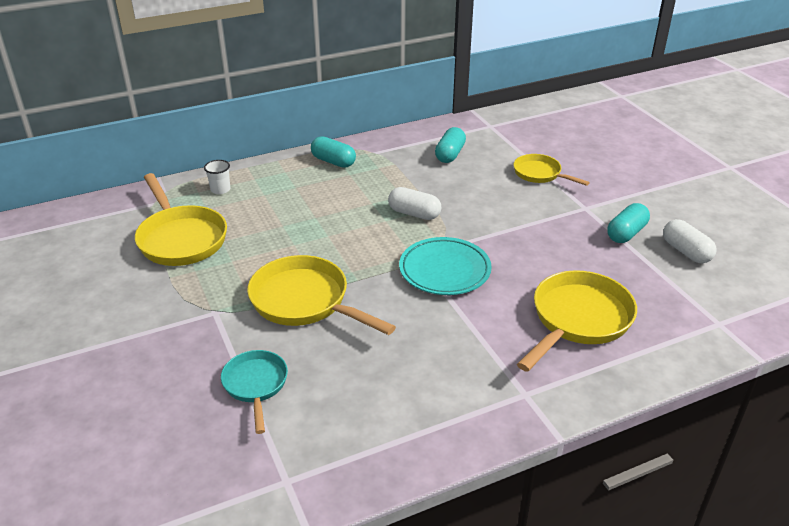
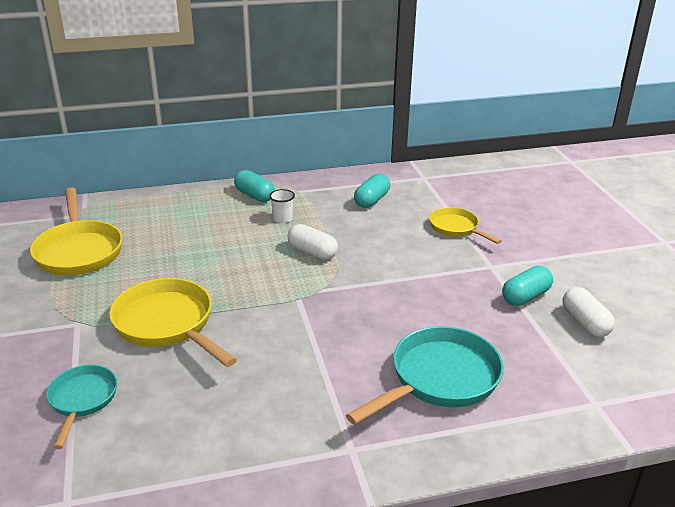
camera: 10 degrees right, 5 degrees down
(220, 189) = (136, 210): white cup -> white cup (282, 219)
(444, 270) = (319, 311): turquoise plate -> none
(578, 320) = (439, 379): yellow pan -> turquoise pan

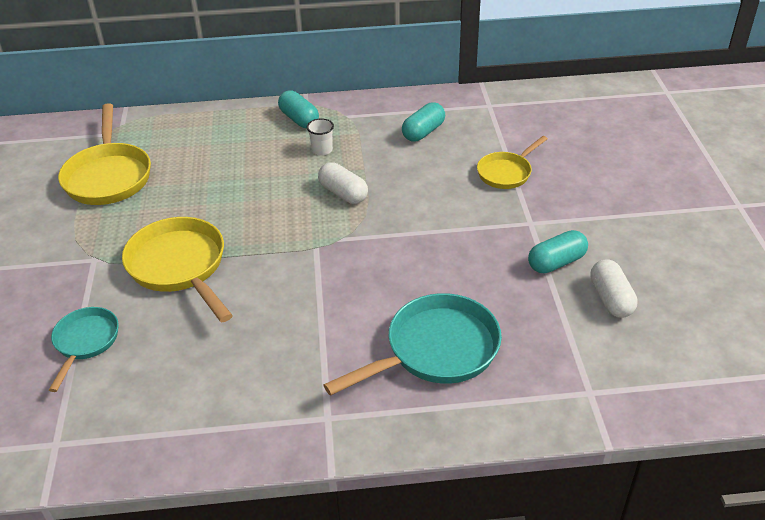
camera: 10 degrees right, 10 degrees up
(456, 228) = (506, 173): yellow pan -> yellow pan turned 105 degrees counterclockwise

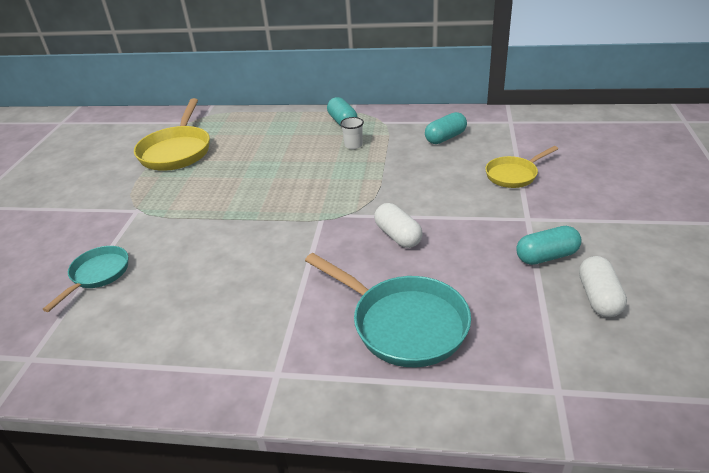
camera: 15 degrees right, 5 degrees down
(180, 267) = (201, 223): yellow pan -> none
(343, 193) = (360, 179): white capsule -> white capsule (398, 236)
(436, 350) = (403, 324): turquoise pan -> turquoise pan turned 60 degrees clockwise

